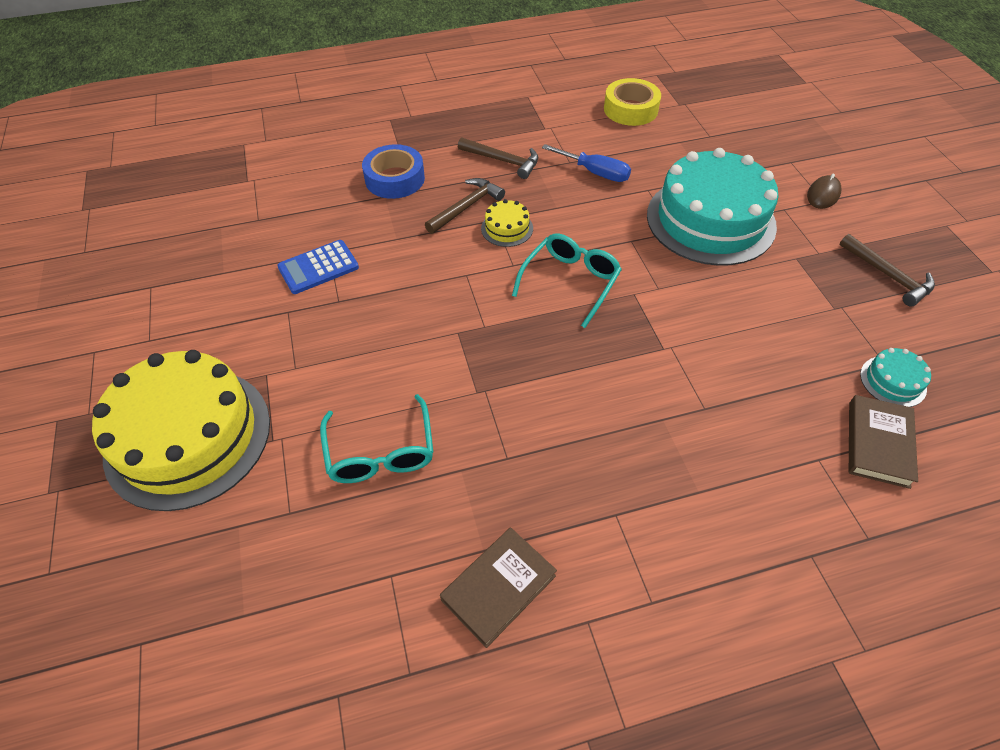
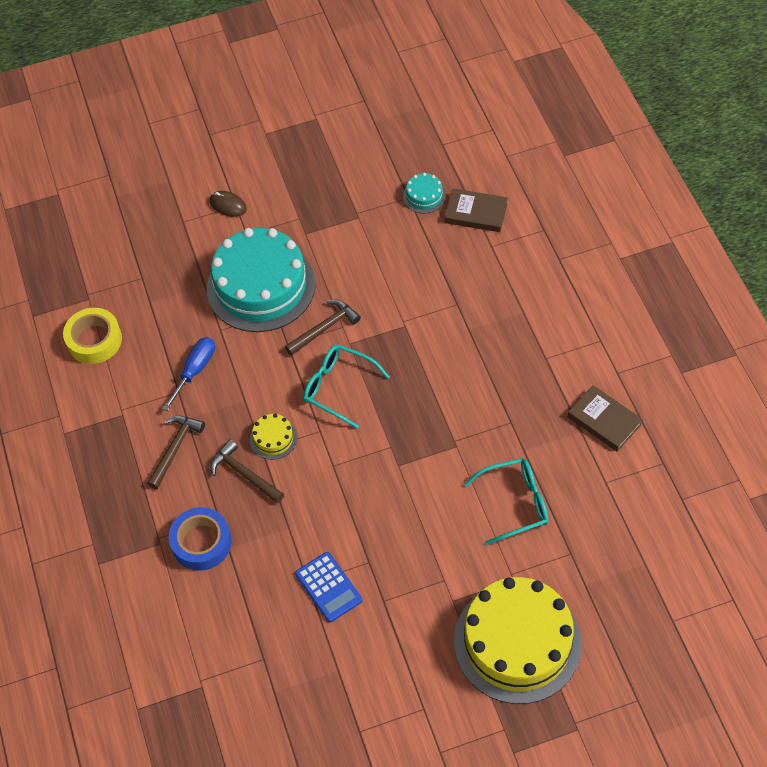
camera: 90 degrees left, 5 degrees up
(888, 275) = (322, 180): brown hammer -> brown hammer (324, 328)

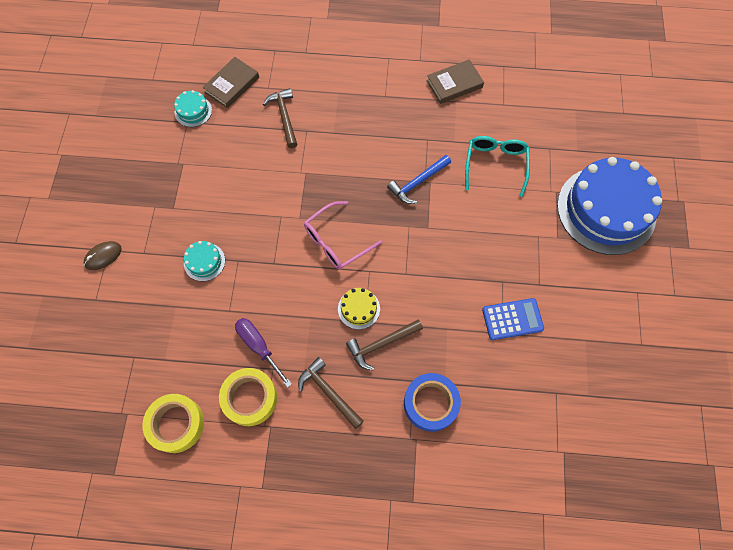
camera: 70 degrees left, 10 degrees up
(142, 386) = (250, 398): none -> yellow tape
(195, 370) = (259, 346): blue screwdriver -> purple screwdriver
(261, 286) = (204, 262): turquoise cake -> turquoise cake, size x0.41
(324, 328) = (274, 230): brown hammer -> brown hammer (284, 117)
(338, 387) = (336, 242): turquoise glasses -> pink glasses
(449, 434) = (418, 182): none -> blue hammer
(517, 642) = (606, 210): yellow cake -> blue cake

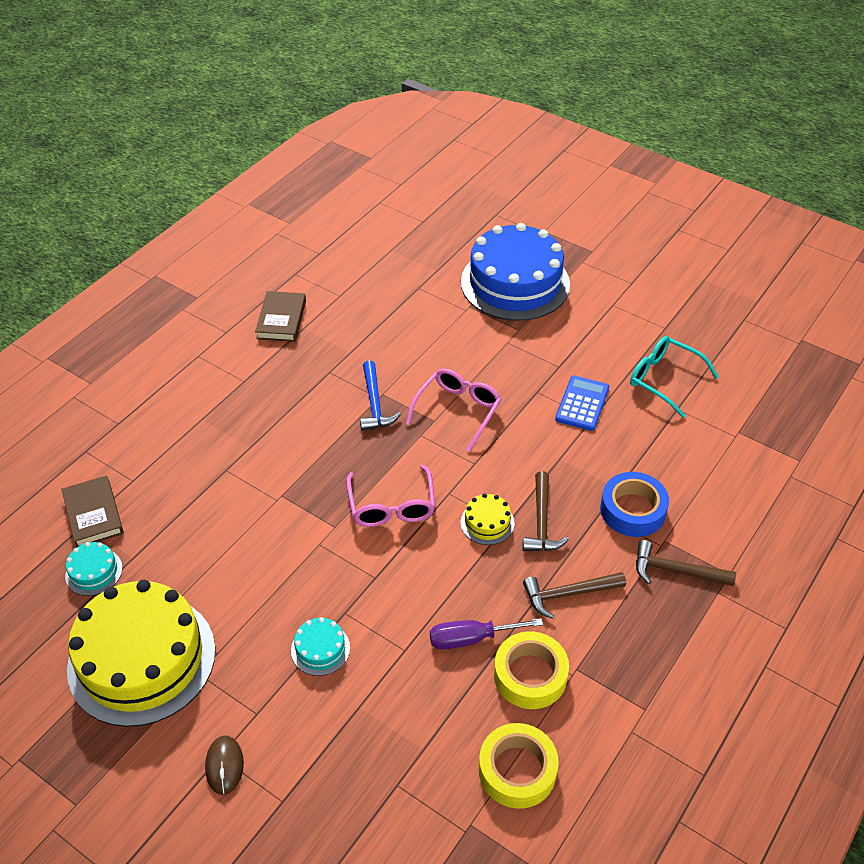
camera: 60 degrees left, 20 degrees down
(149, 172) = (142, 659): none -> yellow cake
(284, 117) = (188, 482): brown hammer -> brown hammer (676, 571)
(447, 238) = (458, 411): none -> pink glasses
(495, 165) = (404, 334): turquoise glasses -> turquoise glasses (664, 379)

